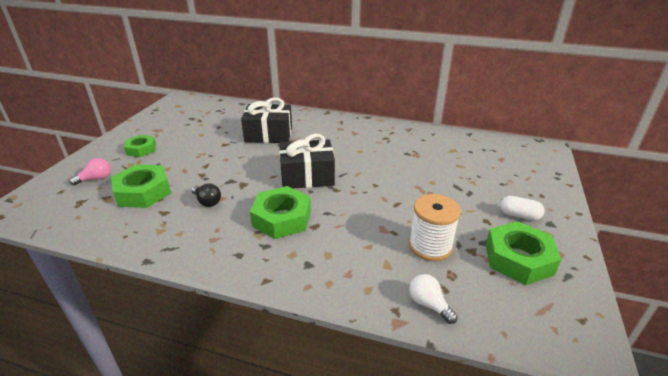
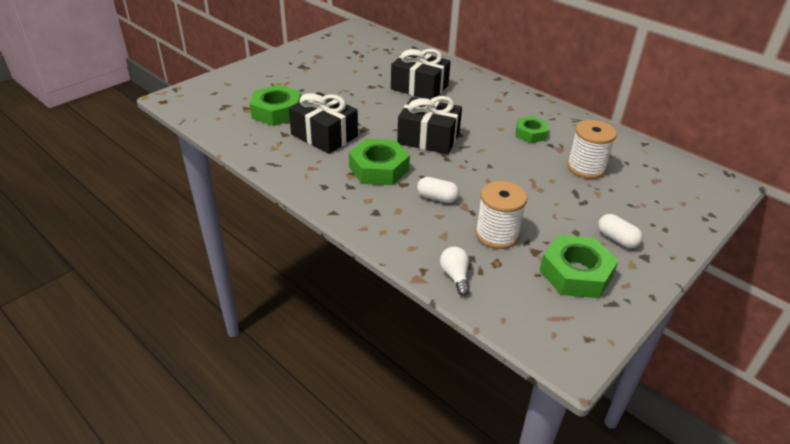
camera: 25 degrees right, 5 degrees up
(95, 179) = (245, 89): pink light bulb -> none
(141, 149) = (294, 72): green nut -> green nut (530, 134)
(207, 202) = (324, 135): black light bulb -> black gift
(354, 229) = (437, 198): none -> white capsule
(447, 164) = (586, 168): none -> white spool

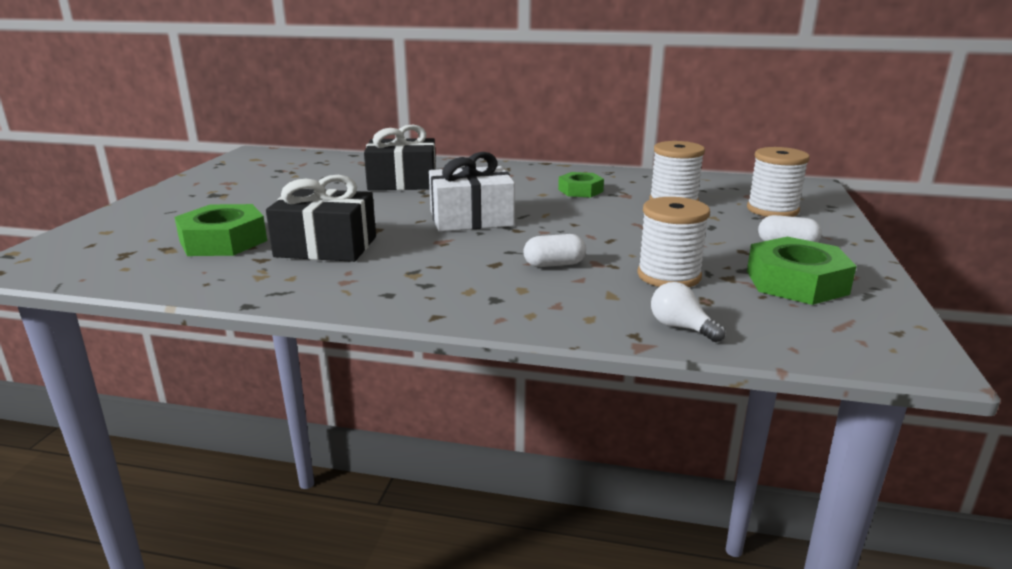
camera: 30 degrees left, 15 degrees down
(379, 169) = (444, 258): green nut -> none
(428, 138) = (471, 219): black gift -> white gift
(654, 202) = (772, 210): none -> white spool

